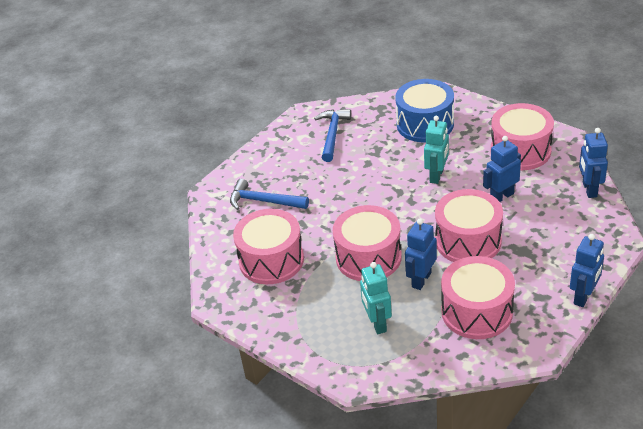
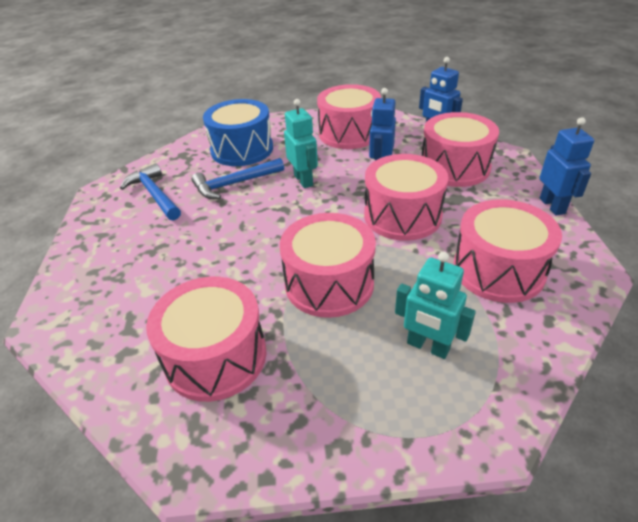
camera: 45 degrees left, 0 degrees up
(264, 201) = (135, 295): blue hammer -> blue hammer (235, 184)
(421, 280) = (409, 273): blue robot -> none
(559, 226) = (454, 167): none -> pink drum

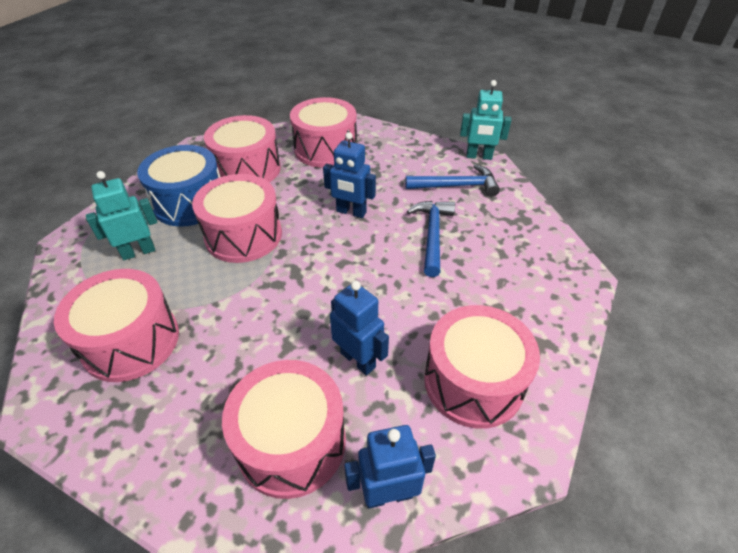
camera: 120 degrees right, 5 degrees up
(242, 149) = (503, 264): blue drum -> blue drum (189, 202)
(303, 180) = (395, 284): turquoise robot -> turquoise robot (479, 156)
(402, 215) = (264, 325): pink drum -> pink drum (325, 149)
(552, 206) = (125, 479): blue robot -> blue robot (351, 212)

